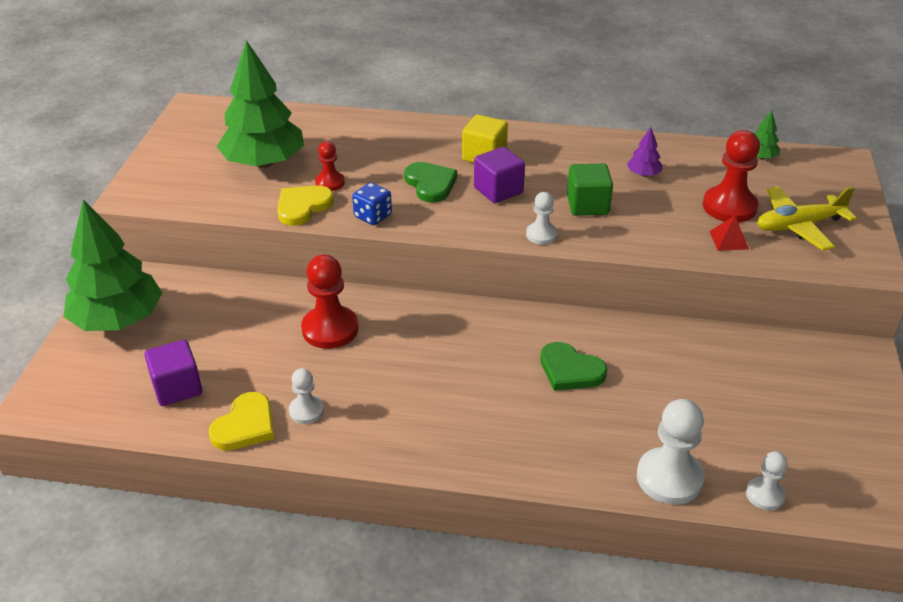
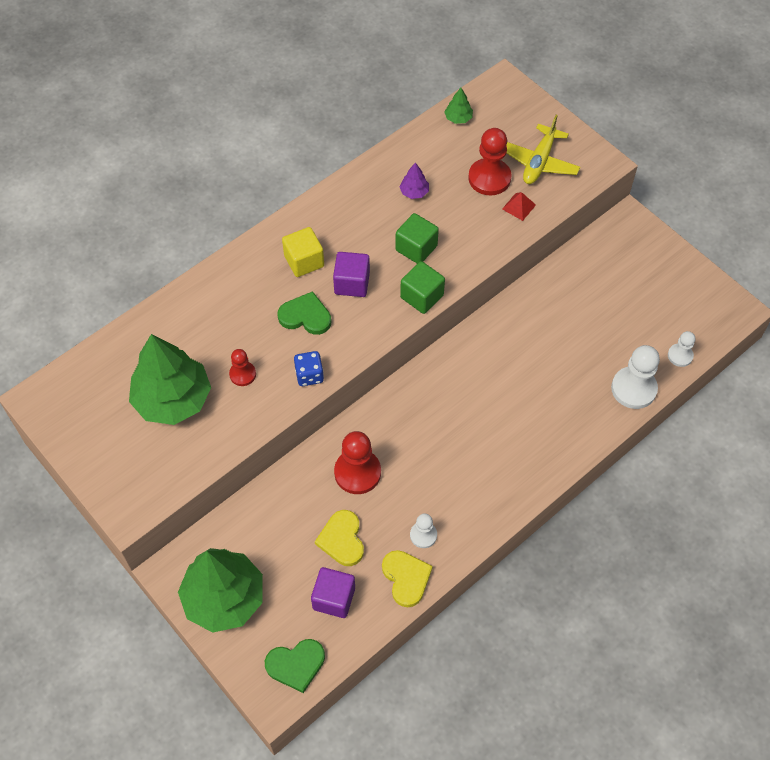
camera: 50 degrees left, 20 degrees up
(303, 207) = (256, 409): yellow heart -> yellow heart (342, 539)
(541, 235) = (422, 296): white pawn -> green cube
(570, 370) = (514, 369): green heart -> green heart (296, 665)

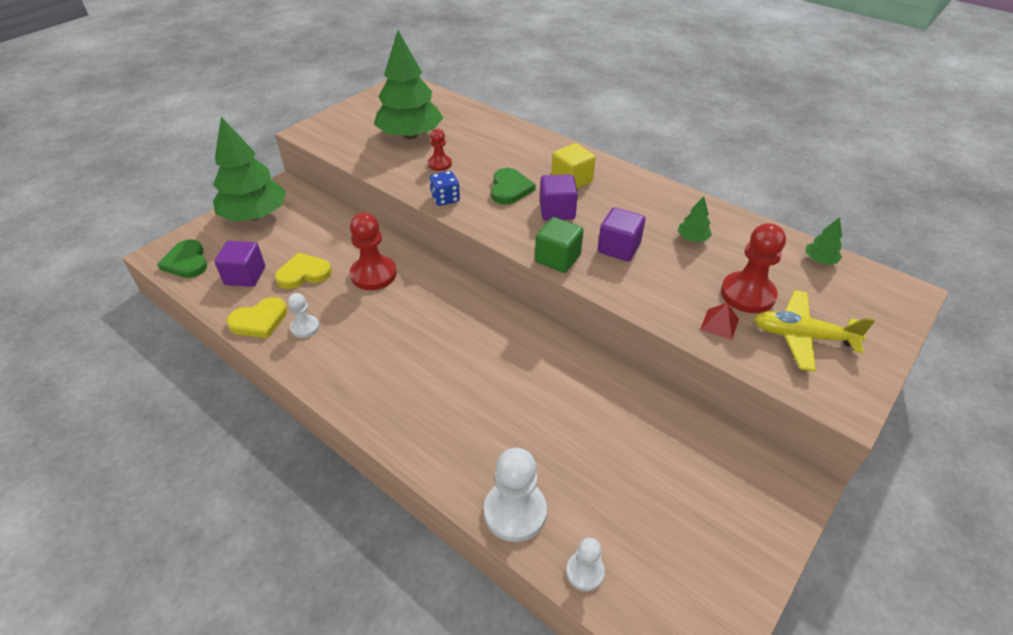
camera: 80 degrees right, 15 degrees down
(414, 192) = (692, 238): purple tree -> green tree
(416, 248) = (619, 248): green cube -> purple cube

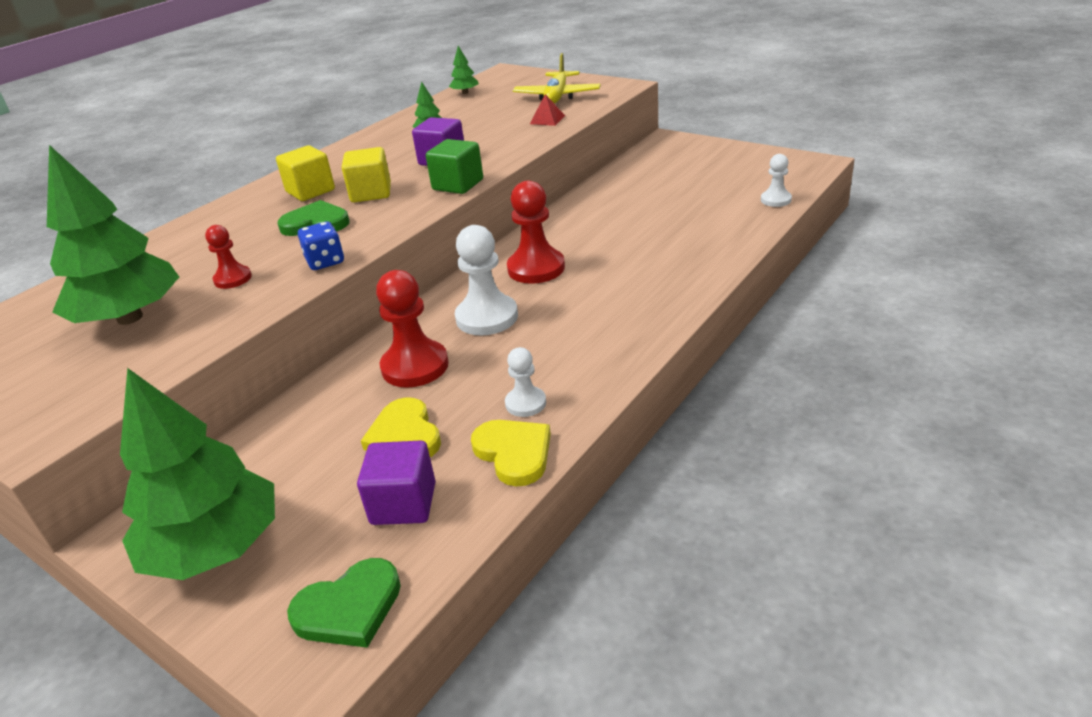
camera: 90 degrees left, 10 degrees down
(515, 512) = (739, 230): white pawn -> white pawn (487, 317)
(557, 211) = (371, 193): purple cube -> yellow cube
(747, 294) = (509, 112): red pawn -> red pawn (536, 268)

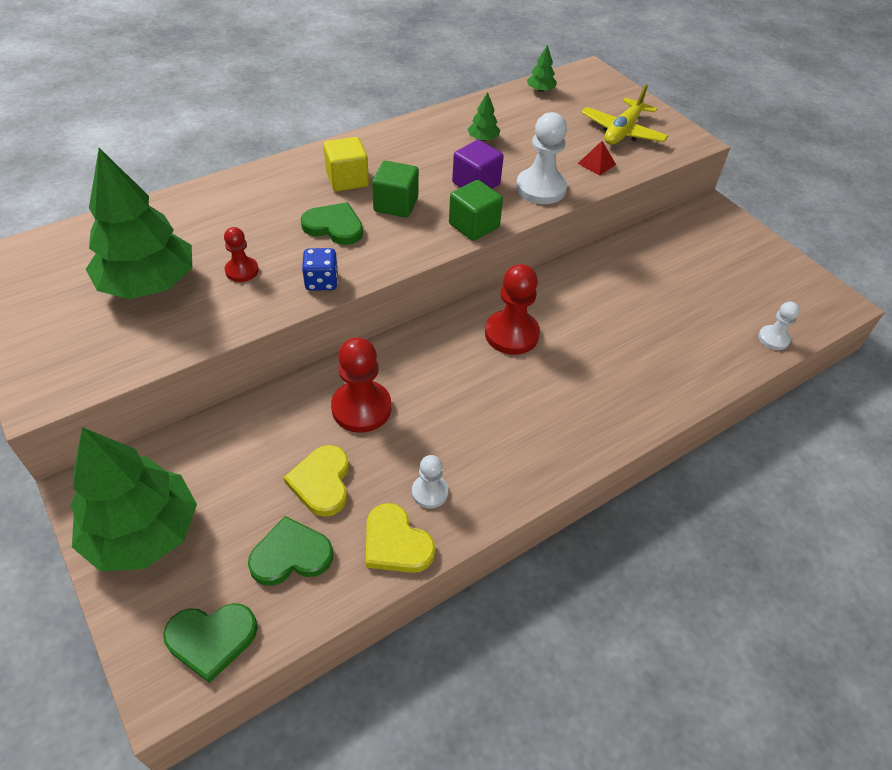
camera: 15 degrees right, 15 degrees up
(371, 193) = (396, 204): yellow cube -> green cube
(403, 503) = (291, 555): purple cube -> green heart
(487, 317) = (443, 376): white pawn -> white pawn (540, 188)
(514, 453) = (396, 543): yellow heart -> yellow heart turned 150 degrees clockwise

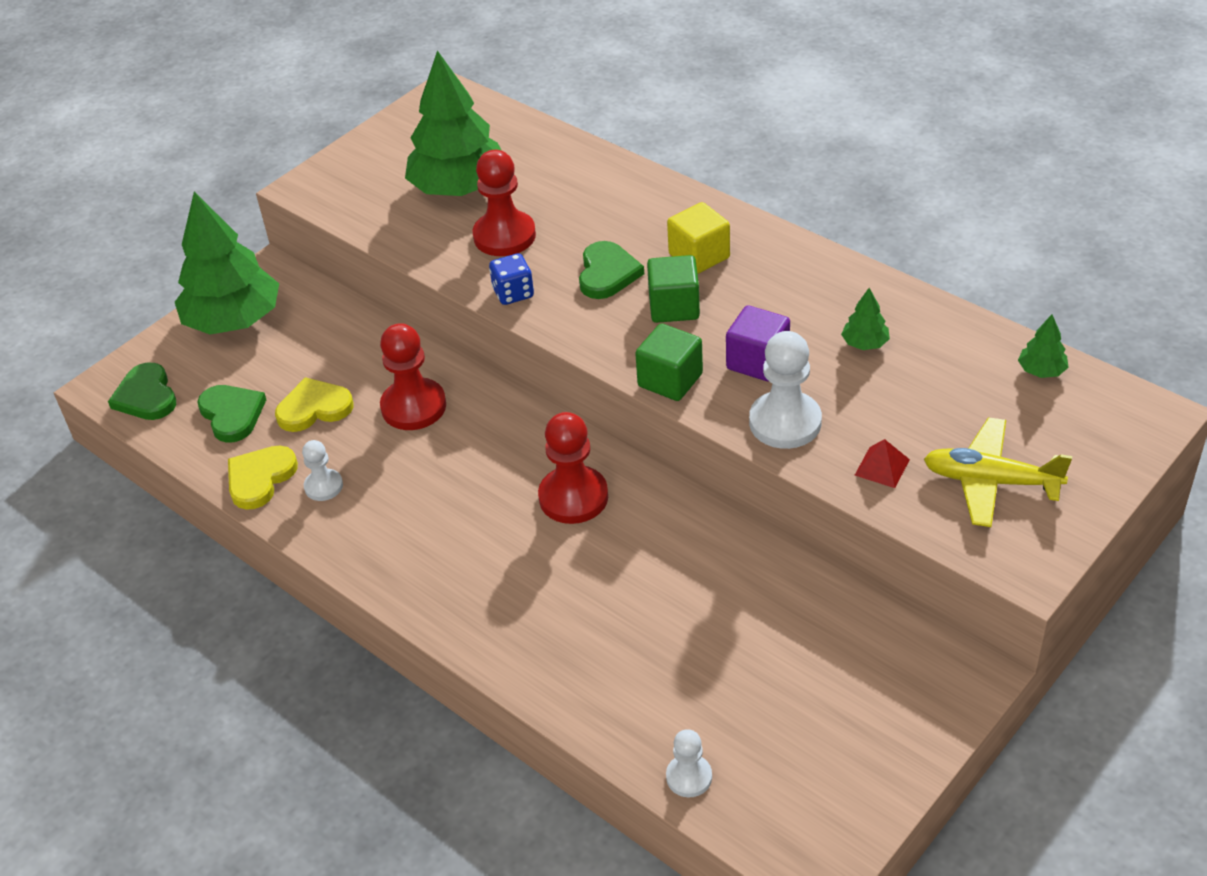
camera: 80 degrees right, 5 degrees down
(242, 270) = (504, 236): red pawn -> red pawn, size x1.77

